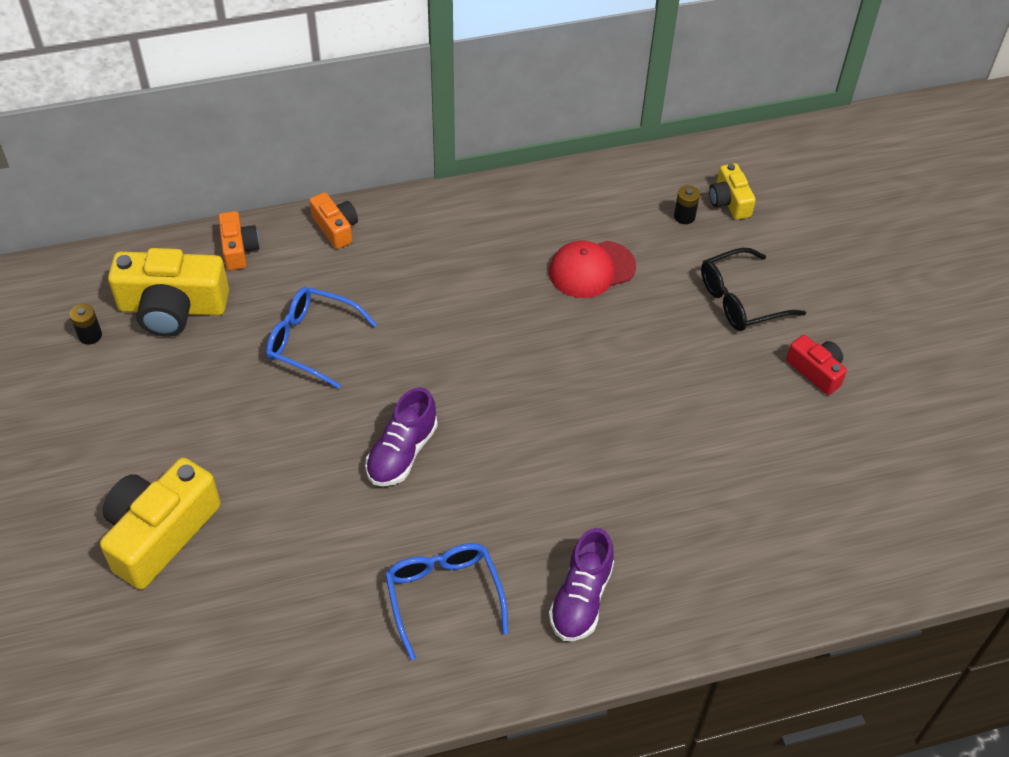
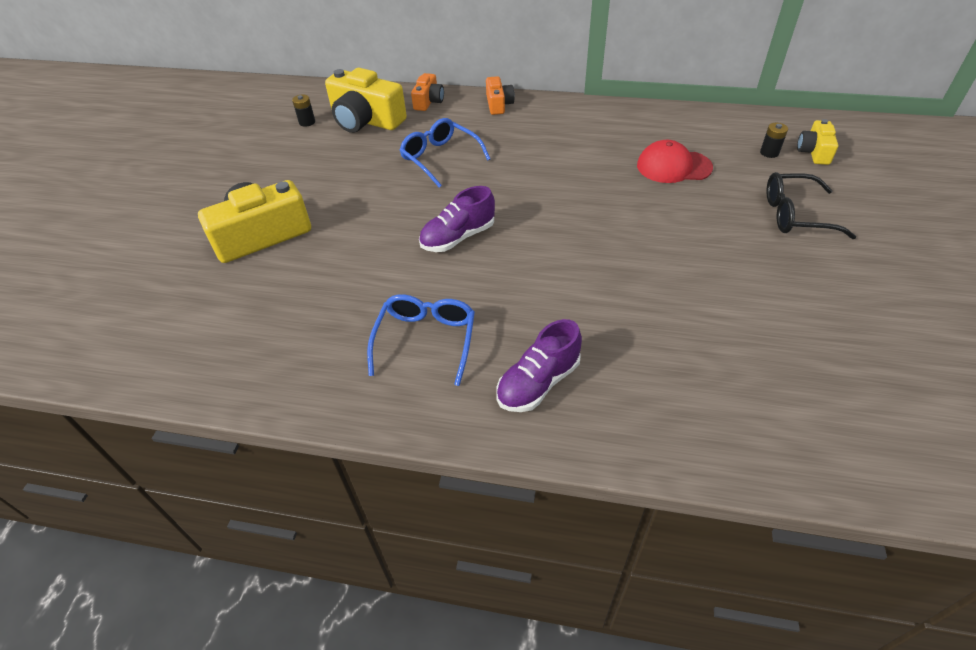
camera: 30 degrees right, 5 degrees down
(816, 371) = (849, 281): red camera -> none

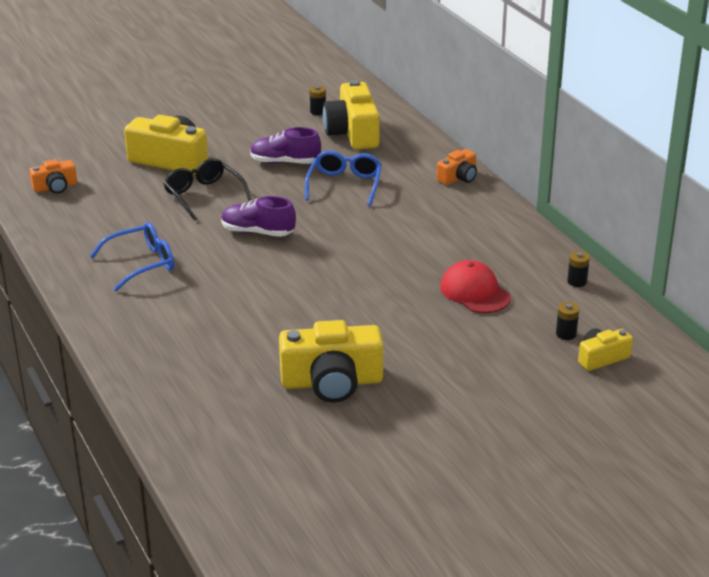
camera: 50 degrees right, 15 degrees down
(428, 101) = (418, 146): orange camera -> orange camera (55, 187)
(538, 383) = (149, 319): purple shoe -> purple shoe (285, 162)
(700, 118) = (577, 281): none -> black battery
(755, 302) = (332, 382): none -> yellow camera
(795, 215) = (478, 373): black glasses -> black glasses (204, 195)

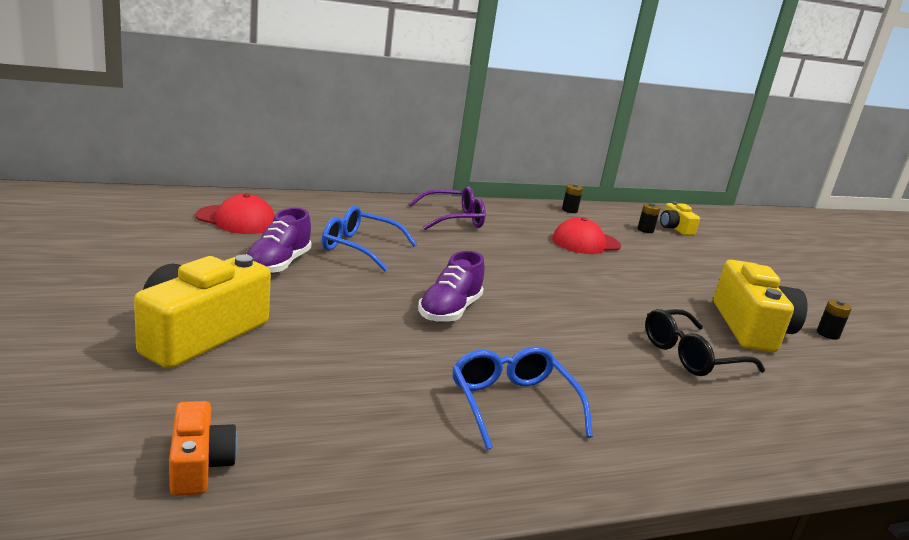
camera: 85 degrees left, 10 degrees down
(204, 195) = (333, 328): black glasses -> black glasses (691, 355)
(318, 111) = (157, 223): black battery -> black battery (827, 334)
(353, 133) = (236, 220): yellow camera -> red cap
(458, 177) = (377, 204): orange camera -> none
(461, 217) = (453, 219): none -> purple glasses

